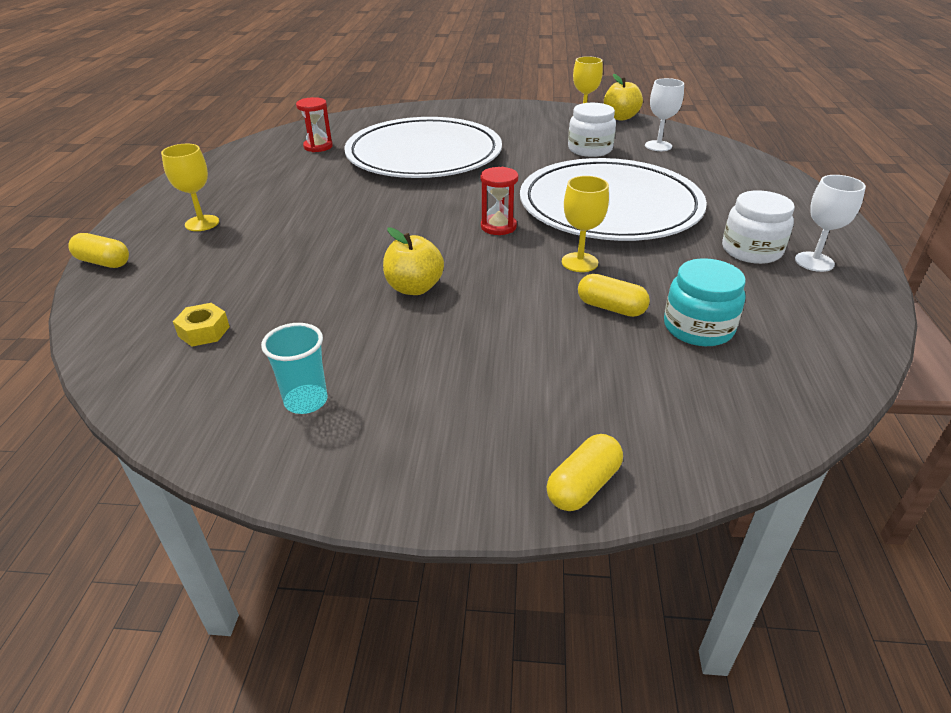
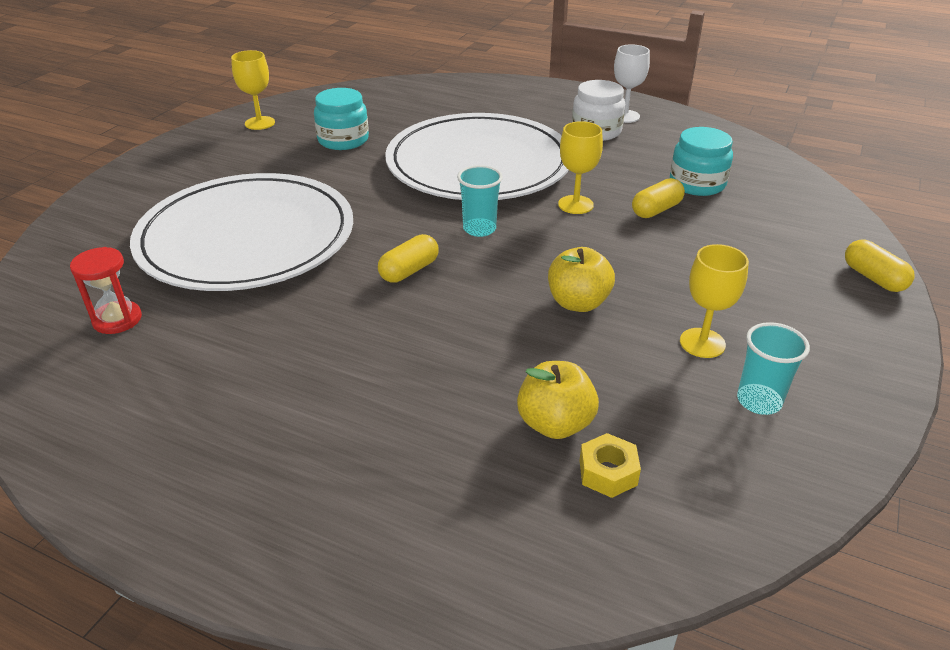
camera: 70 degrees left, 0 degrees up
(103, 262) = (355, 590): yellow capsule -> yellow capsule (409, 271)
(202, 223) = (295, 464): yellow goblet -> yellow goblet (702, 343)
(498, 227) = (479, 229): red hourglass -> turquoise cup
(590, 149) = (343, 140): white jar -> turquoise jar
(620, 117) = (280, 105): yellow apple -> yellow apple (555, 424)
(658, 146) = (371, 108): white goblet -> none

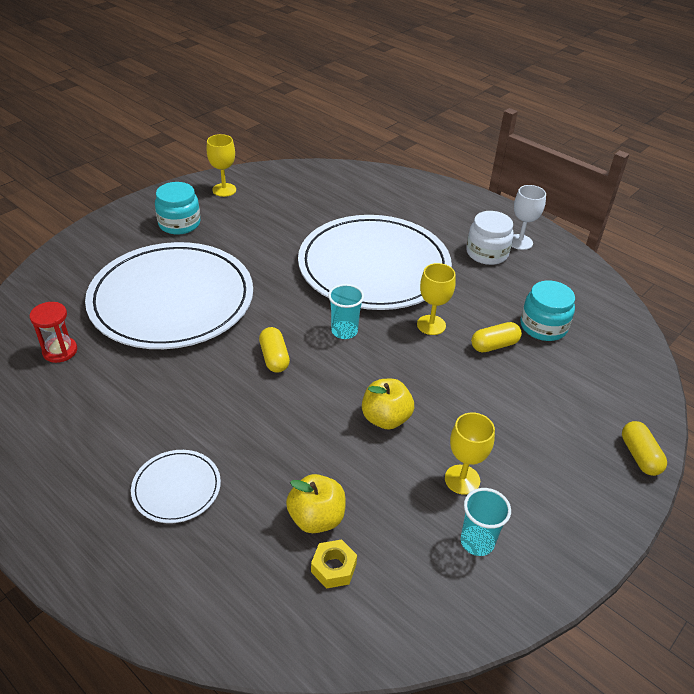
camera: 15 degrees right, 5 degrees up
(343, 140) = (279, 220): turquoise jar -> turquoise jar (179, 224)
(355, 435) = (176, 488): none -> white plate
(409, 271) = (274, 358): yellow capsule -> yellow capsule turned 75 degrees counterclockwise

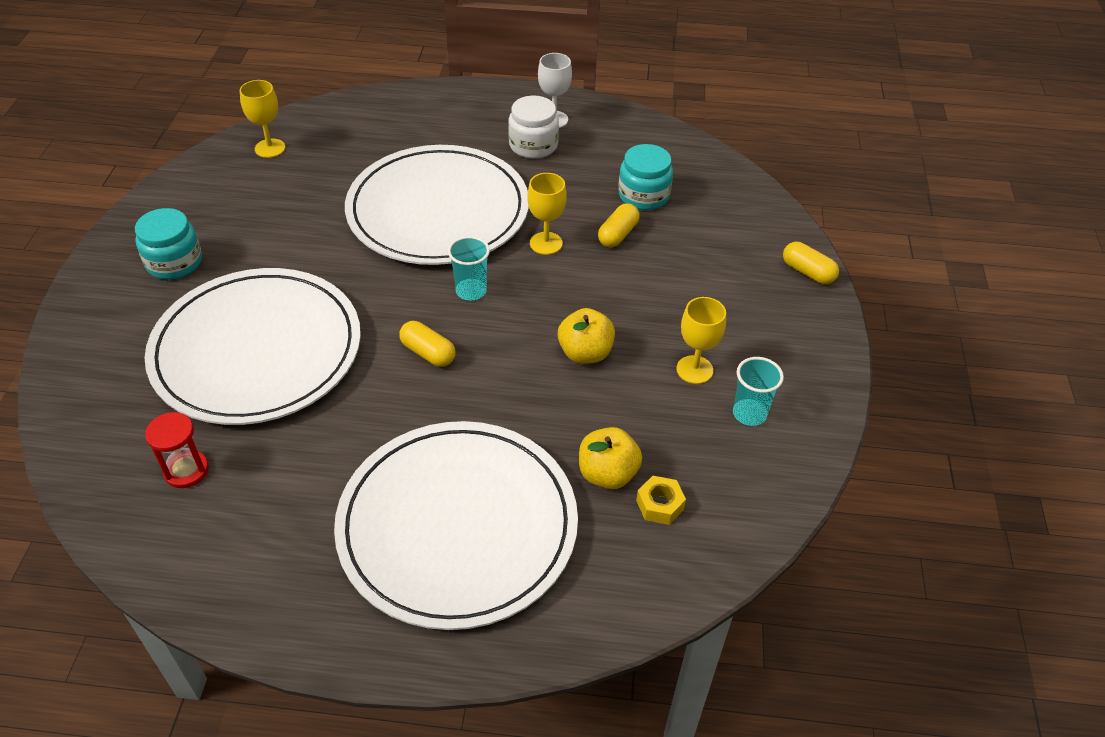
camera: 35 degrees left, 5 degrees up
(176, 488) = (457, 526): white plate -> white plate, size x2.37
(224, 190) = (187, 198): yellow goblet -> yellow goblet (270, 148)

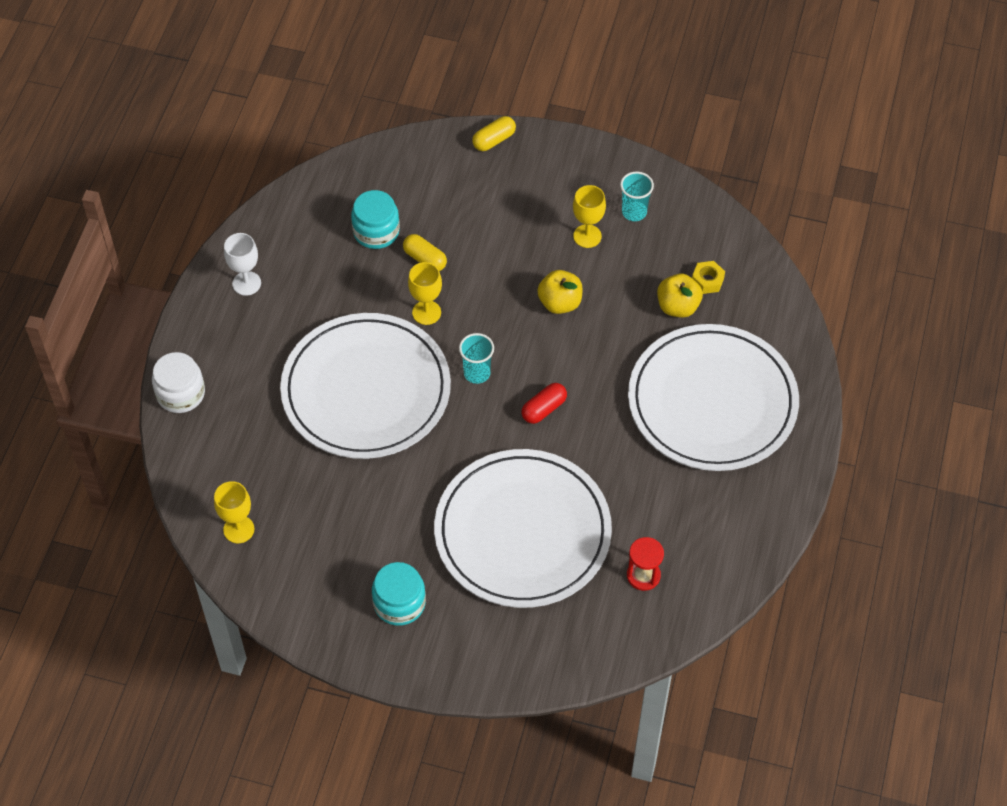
camera: 80 degrees left, 10 degrees up
(428, 353) = (544, 409): yellow capsule -> red capsule
(533, 145) = (284, 305): white jar -> white jar (180, 393)

